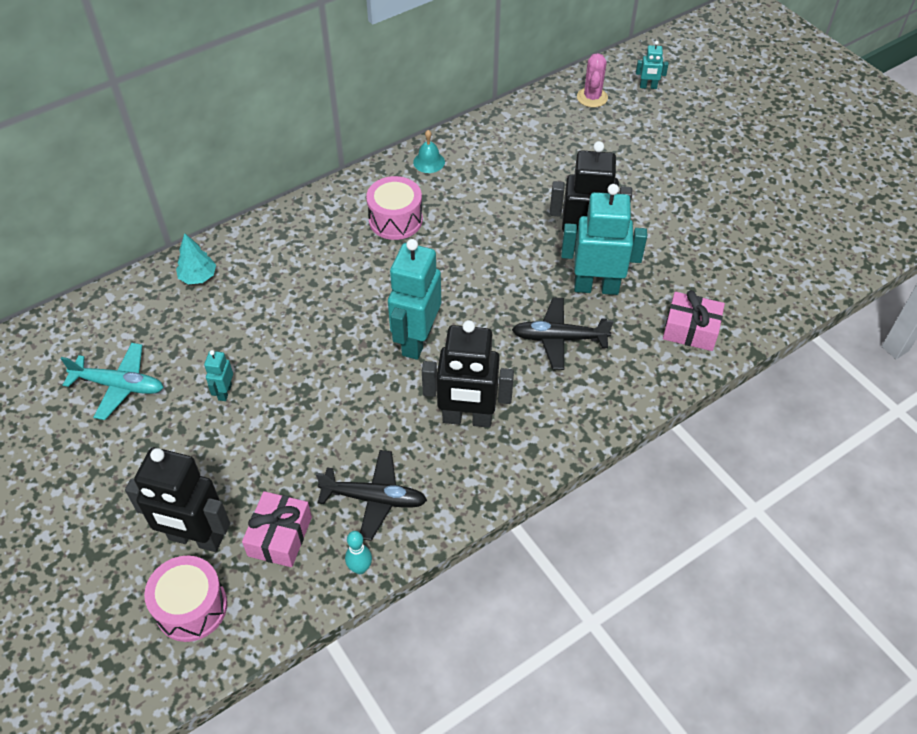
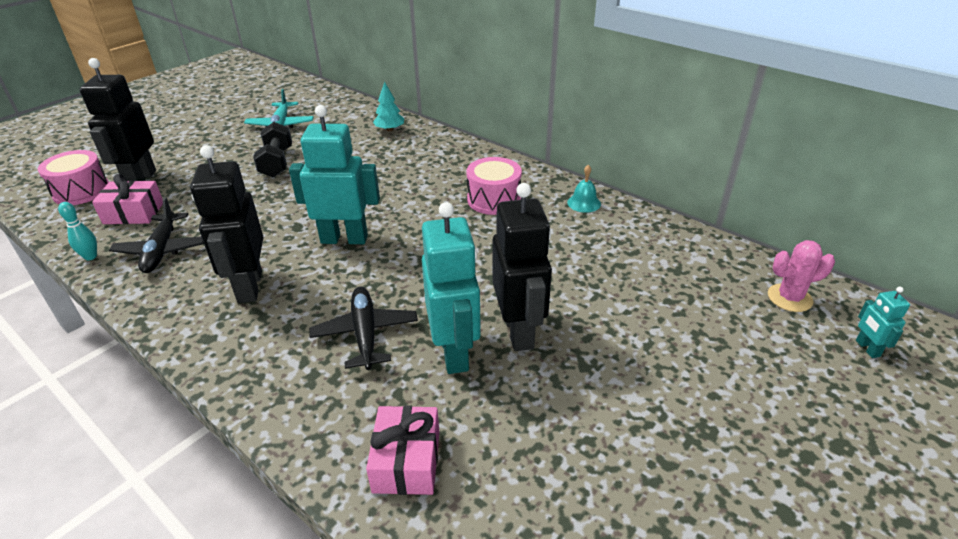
camera: 75 degrees right, 15 degrees down
(224, 392) = (277, 163): turquoise robot -> black dumbbell

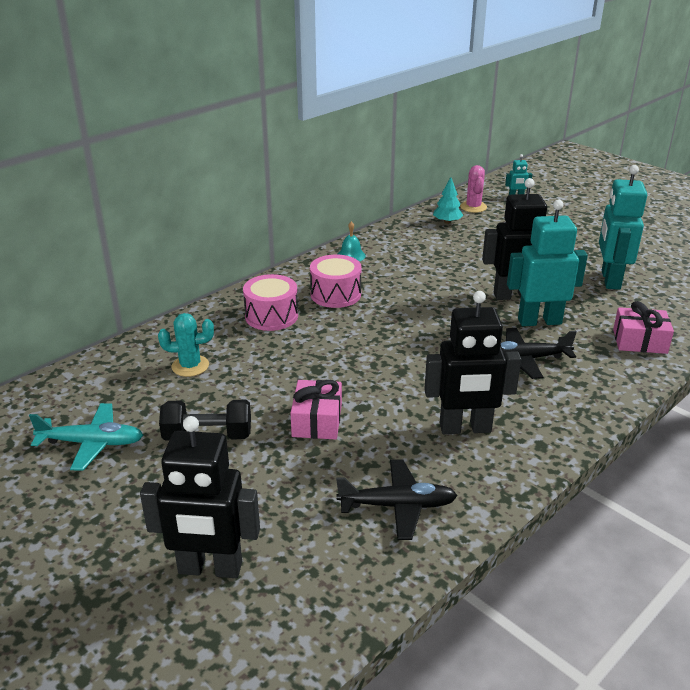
camera: 85 degrees left, 5 degrees down
(81, 191) = (222, 638): pink drum -> pink drum (271, 316)
(90, 257) = (406, 571): turquoise bowling pin -> none
(134, 213) = (306, 553): pink gift -> pink gift (317, 421)
(344, 239) = (389, 375): turquoise robot -> turquoise robot (610, 280)
(368, 145) = (190, 366): none -> turquoise cactus
(389, 129) = (156, 351): turquoise tree -> turquoise tree (447, 222)

